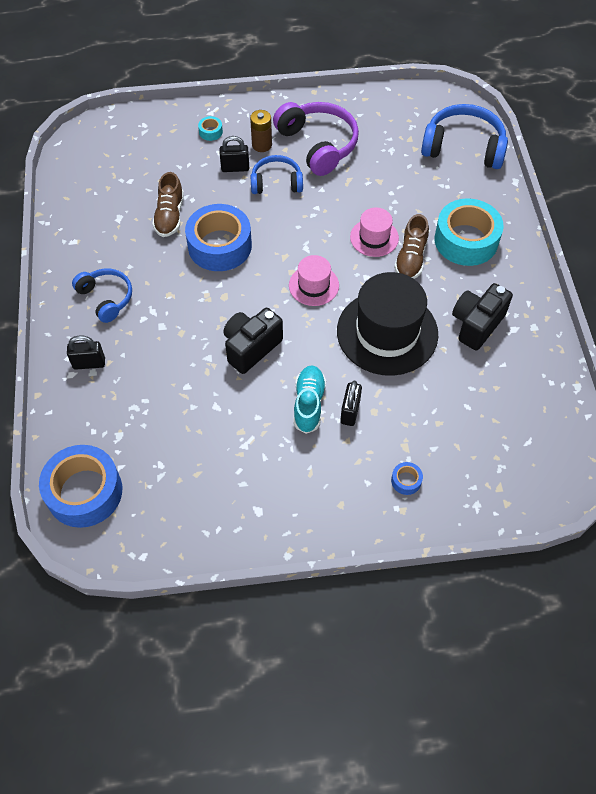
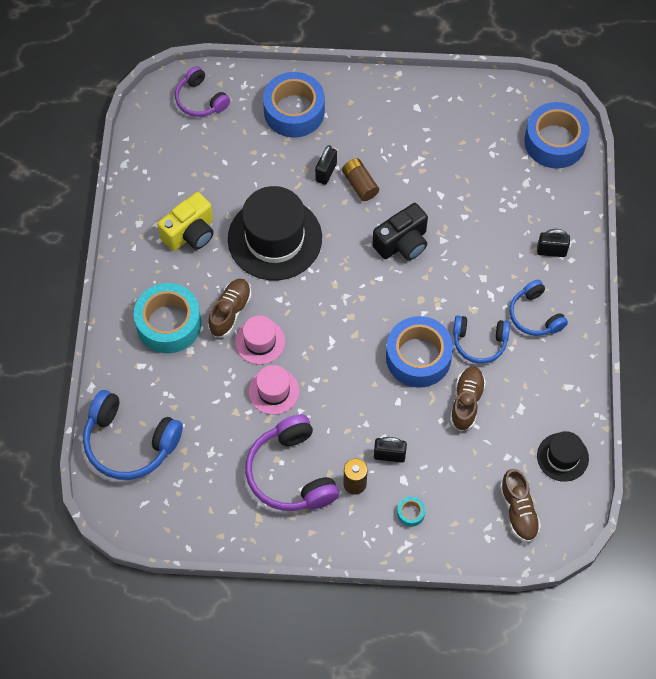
camera: 170 degrees left, 5 degrees up
(79, 187) = (562, 457): none -> black hat
(118, 145) = (518, 511): none -> brown shoe
(276, 182) = (347, 428): blue headphones -> blue headphones (479, 342)
(309, 404) = (360, 184): turquoise shoe -> brown battery
(313, 285) = (332, 297): pink hat -> pink hat (273, 391)
(406, 481) = (294, 111): blue tape -> blue tape, size x2.47
(476, 324) = (190, 233): black camera -> yellow camera
(522, 477) = (200, 100): none -> purple headphones

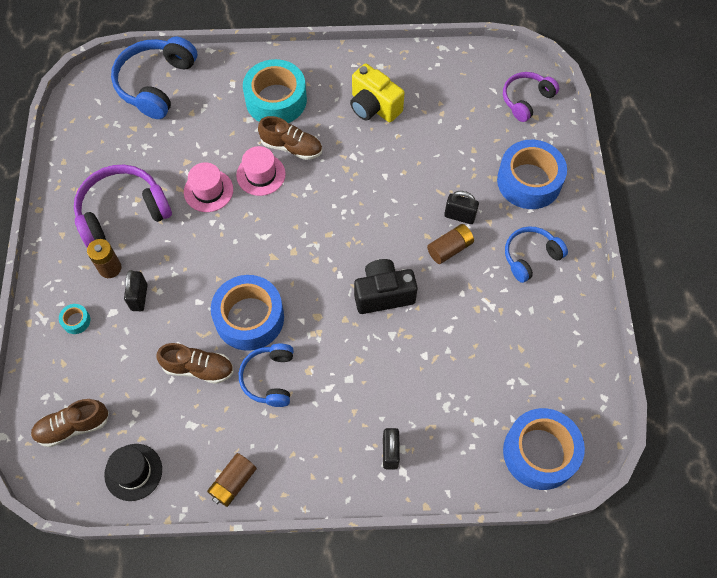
camera: 85 degrees right, 0 degrees up
(275, 238) = (376, 177): black hat -> none
(402, 243) = (383, 294): black camera -> black camera turned 120 degrees clockwise
(535, 315) = (306, 436): blue headphones -> blue headphones (530, 256)
(574, 375) = (233, 482): none -> brown battery

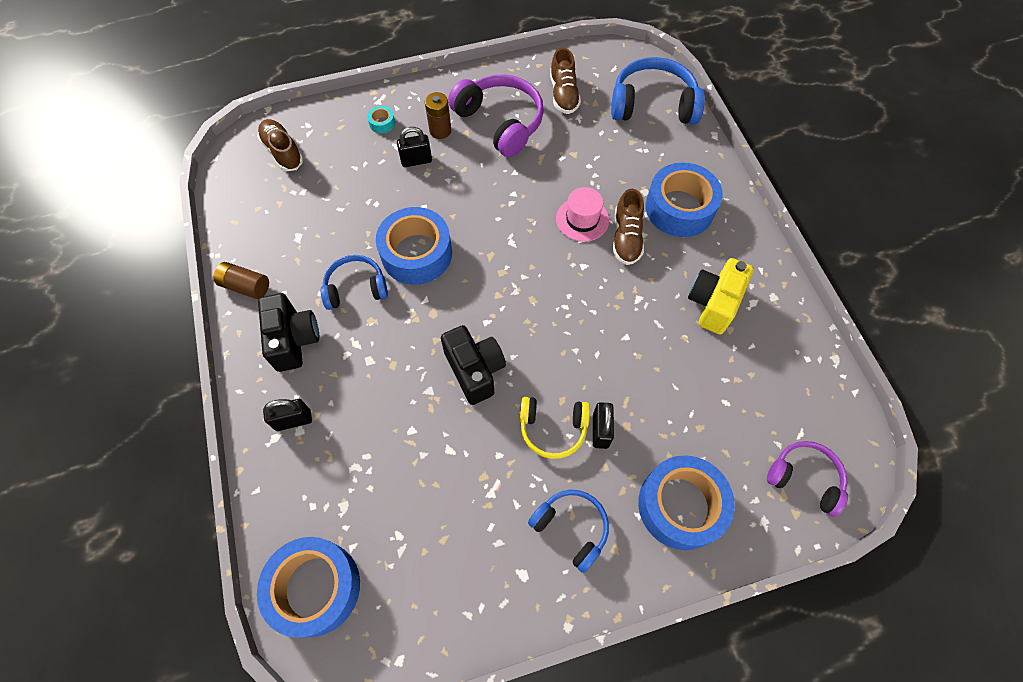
camera: 75 degrees right, 0 degrees up
(133, 472) = (247, 207): black hat -> none
(198, 368) = (355, 227): brown shoe -> brown shoe (563, 94)
(208, 191) = (547, 181): pink hat -> none
(276, 100) = (679, 208): turquoise tape -> blue tape
(308, 442) = (294, 340): none -> black camera
(450, 249) = (553, 429): brown battery -> yellow headphones

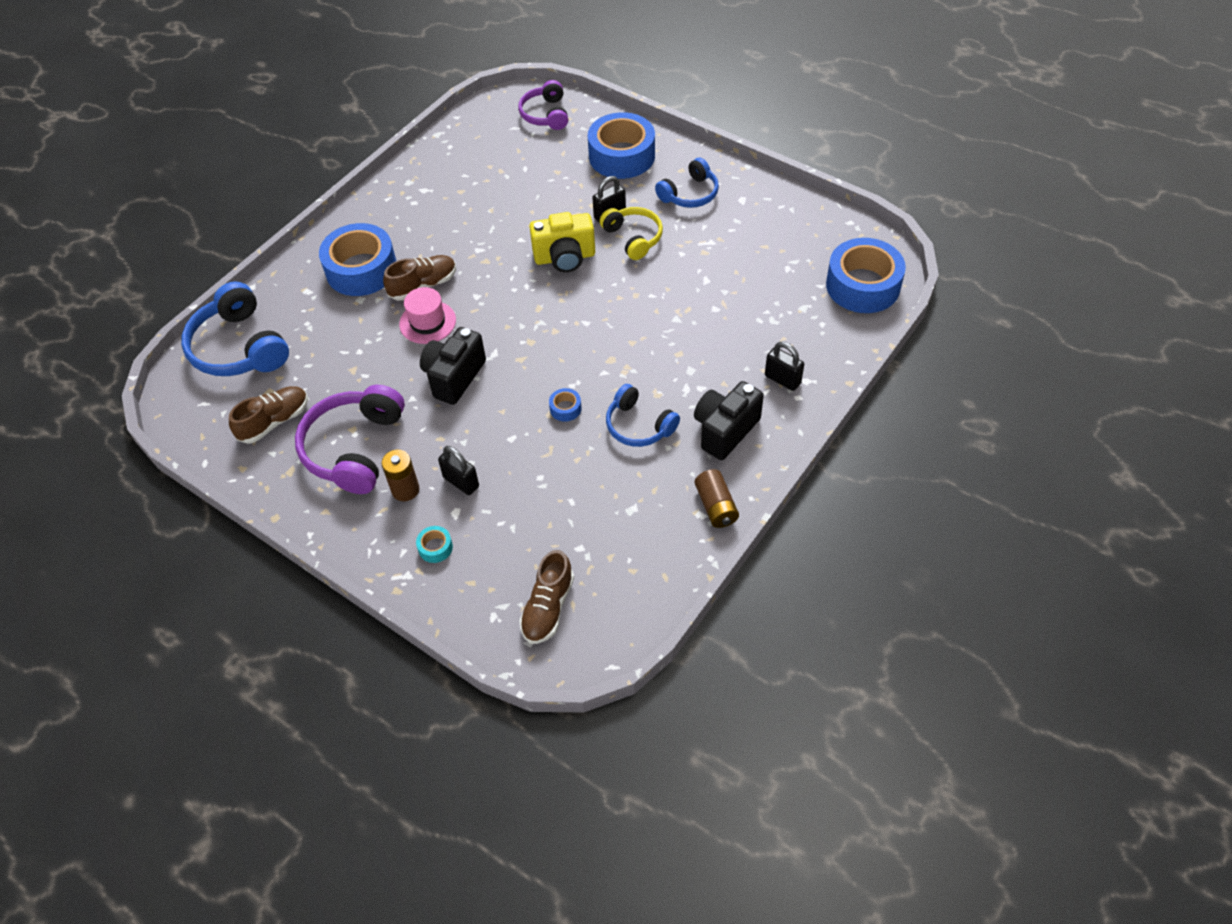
camera: 125 degrees left, 10 degrees down
(416, 253) = (565, 408): blue tape -> blue tape, size x0.40
(475, 370) = (633, 303): black camera -> black camera (454, 377)
(571, 528) = (690, 194): blue headphones -> blue headphones turned 135 degrees counterclockwise
(713, 303) = (445, 209): yellow camera -> yellow camera (565, 257)

